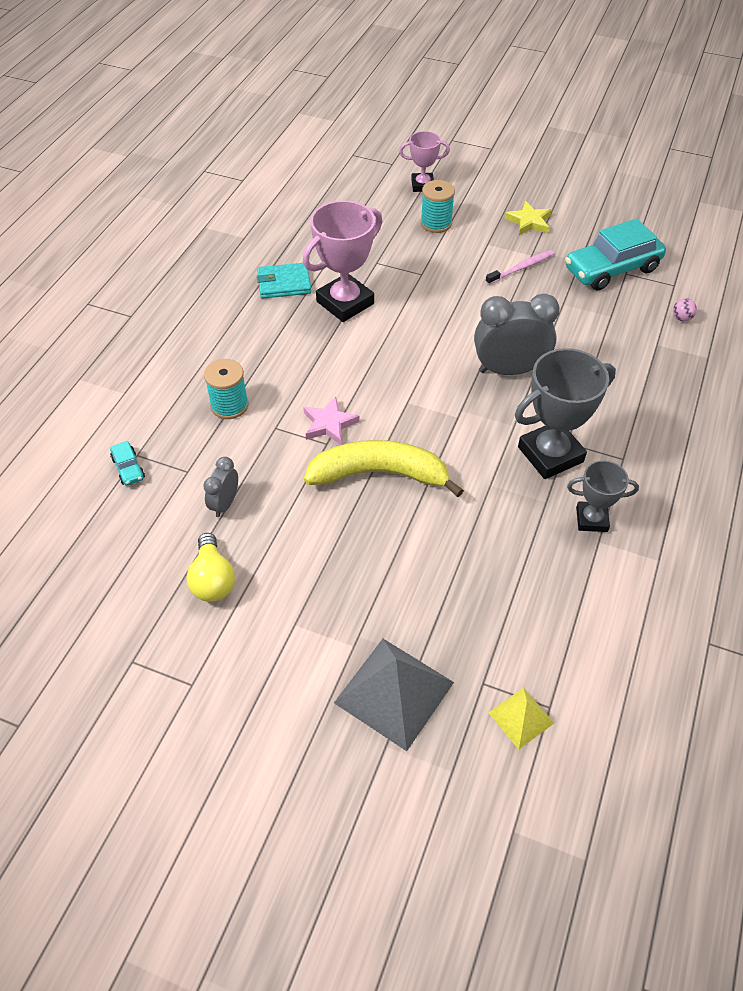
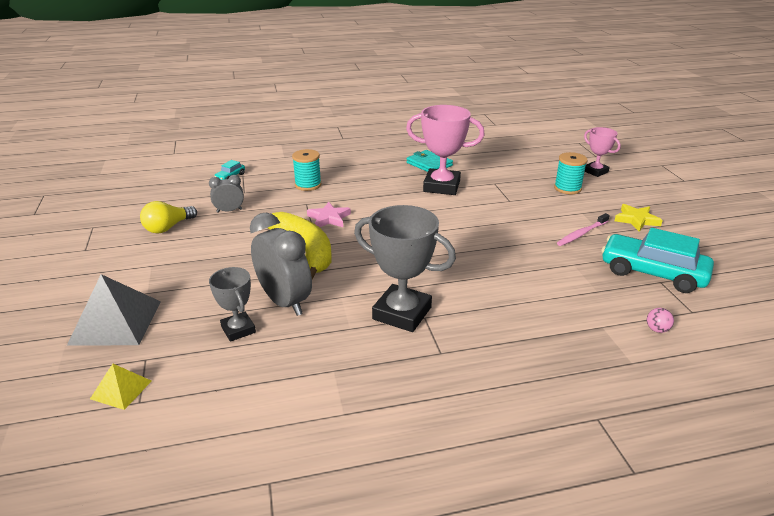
camera: 55 degrees right, 20 degrees down
(509, 370) = (466, 265): grey clock -> grey clock (285, 302)
(521, 268) = (581, 234): pink toothbrush -> pink toothbrush turned 120 degrees clockwise
(591, 519) = (354, 358): grey trophy -> grey trophy (238, 329)

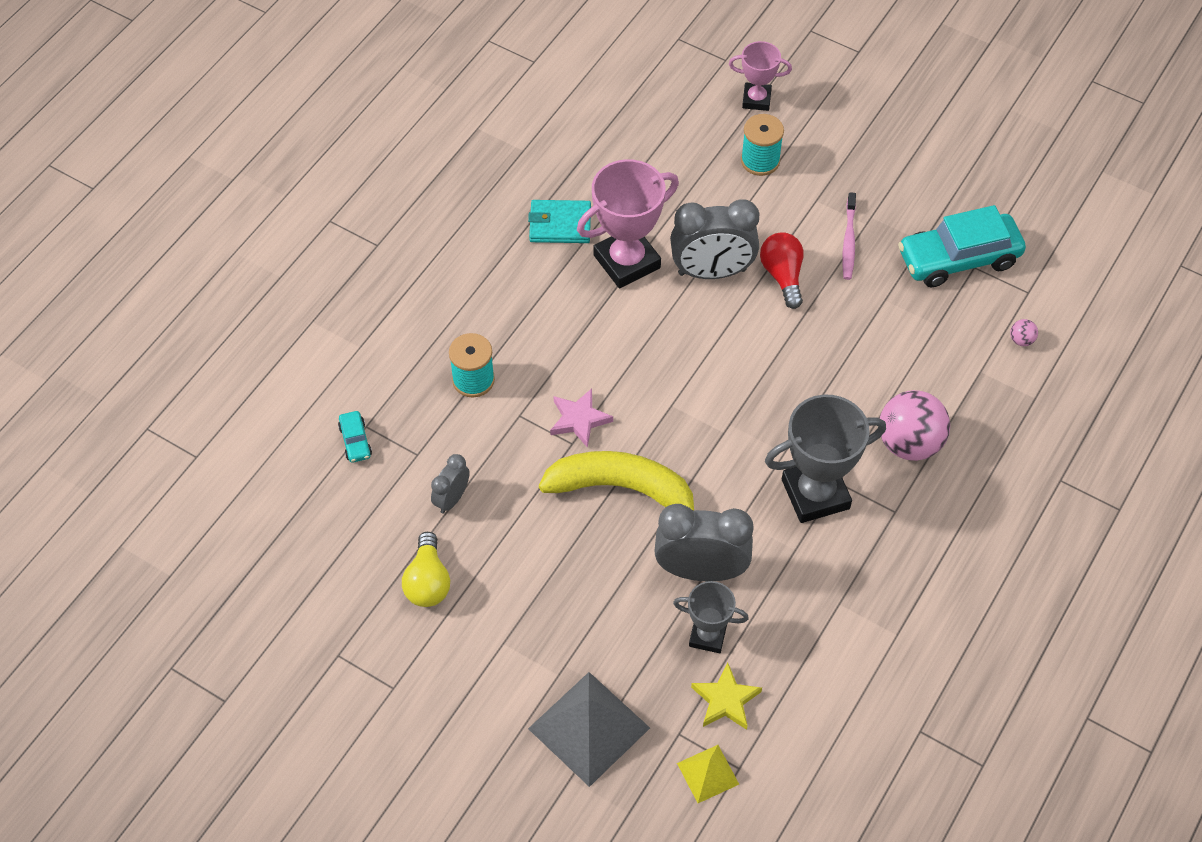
camera: 45 degrees left, 25 degrees up
(480, 208) = (712, 272): none -> grey clock
(499, 328) = (909, 443): none -> pink ball
(520, 227) = (783, 276): none -> red light bulb
(636, 220) = (876, 174): yellow star -> yellow star (725, 700)

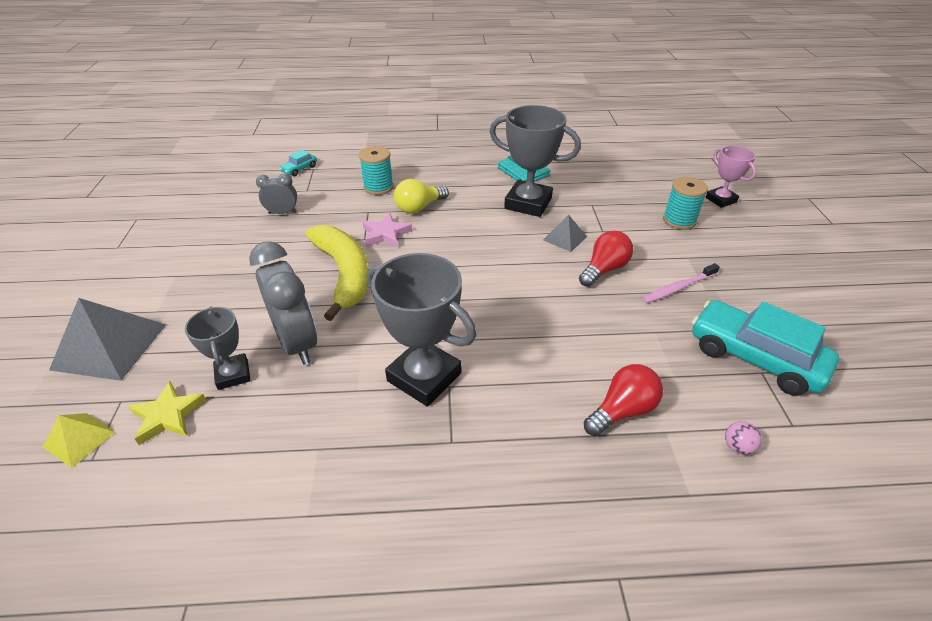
camera: 55 degrees right, 15 degrees down
(428, 581) = (211, 228): yellow light bulb -> yellow light bulb (419, 207)
(627, 261) = (528, 203): pink trophy -> grey trophy
(712, 272) = (565, 238): grey clock -> grey pyramid
(909, 443) = (534, 416): pink ball -> none
(944, 384) = (622, 411): none -> red light bulb

